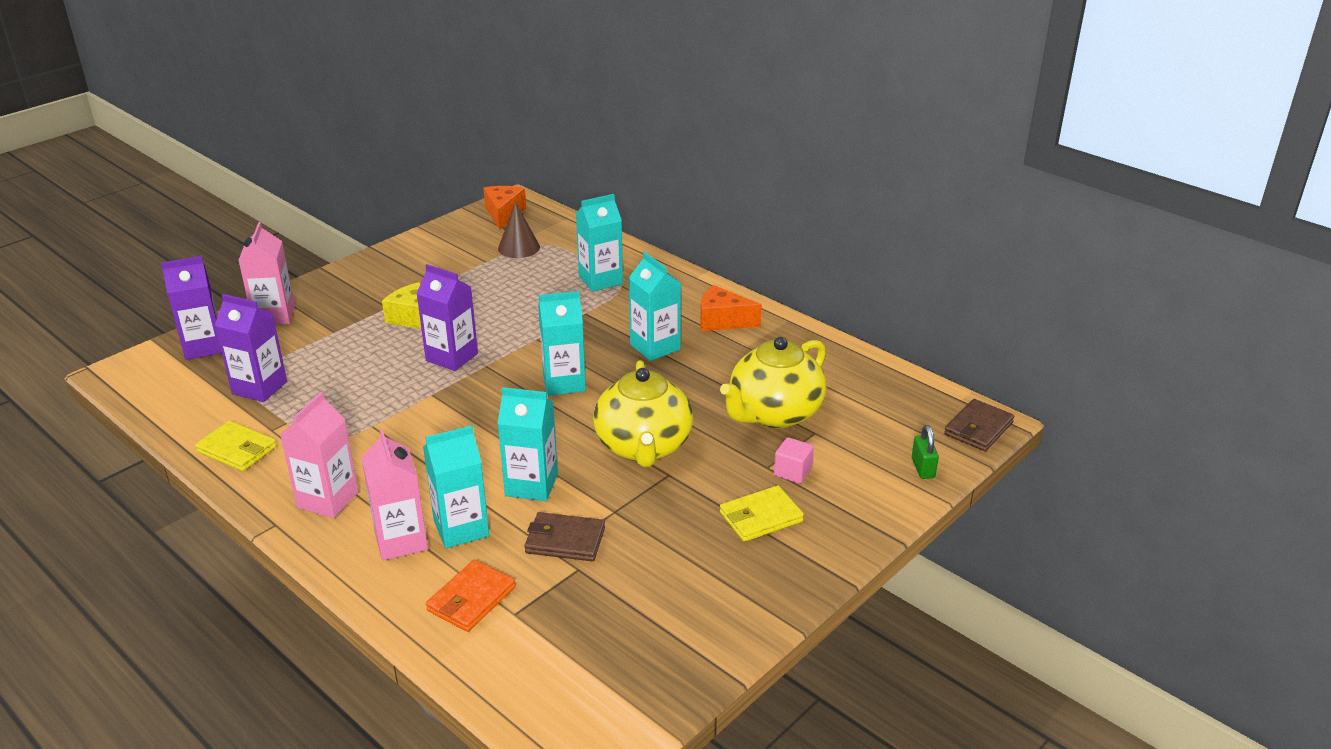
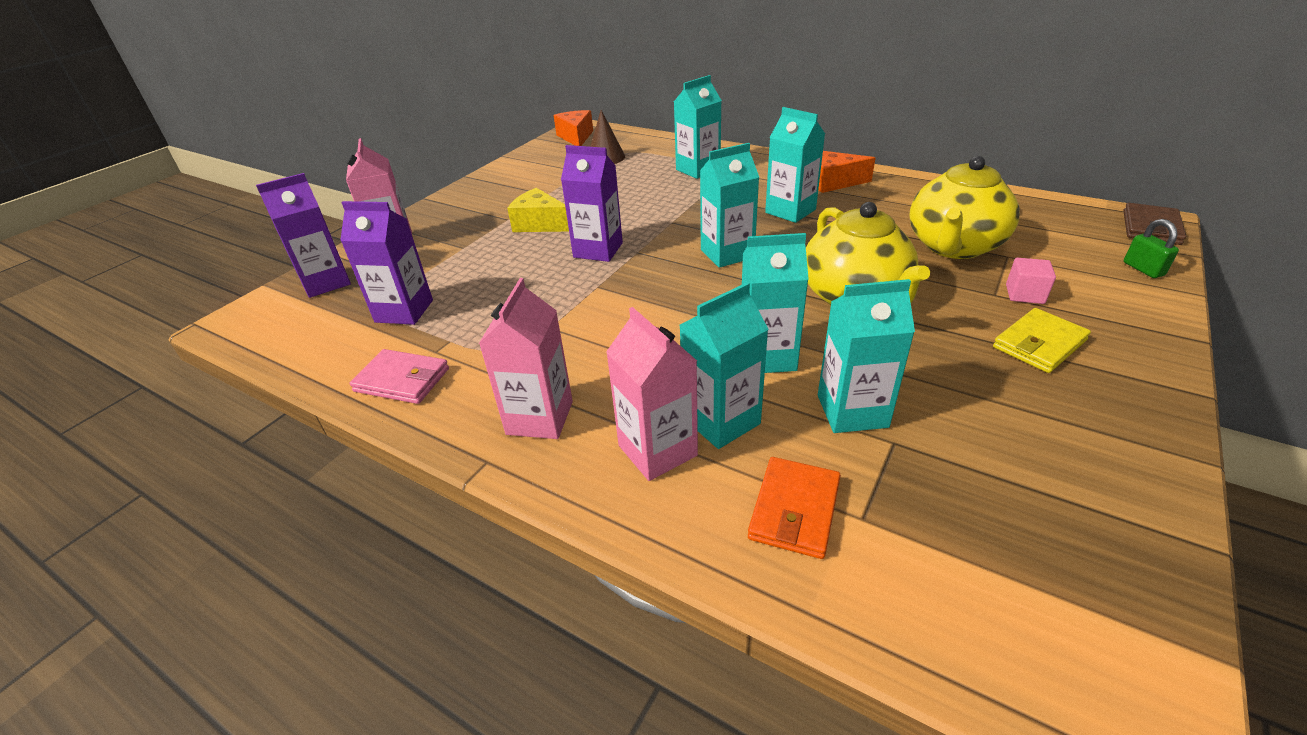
camera: 10 degrees left, 5 degrees up
(237, 449) = (402, 380): yellow wallet -> pink wallet
(565, 540) = (852, 411): brown wallet -> turquoise carton

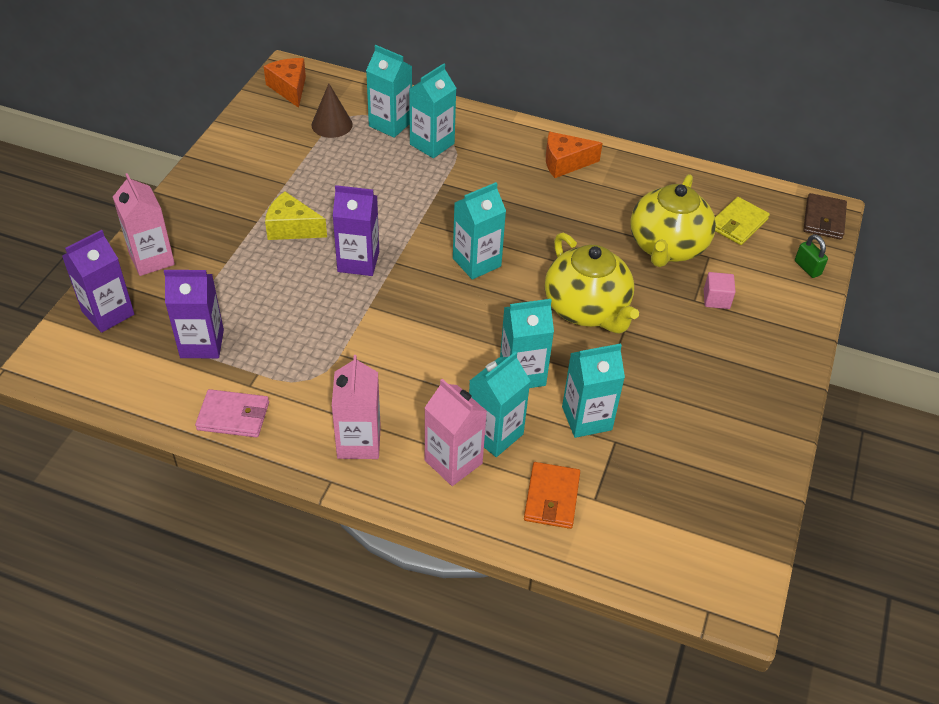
camera: 15 degrees left, 10 degrees up
(790, 211) = (527, 204): turquoise carton -> turquoise carton (390, 124)
(1039, 344) = (720, 349): yellow wallet -> yellow wallet (738, 223)

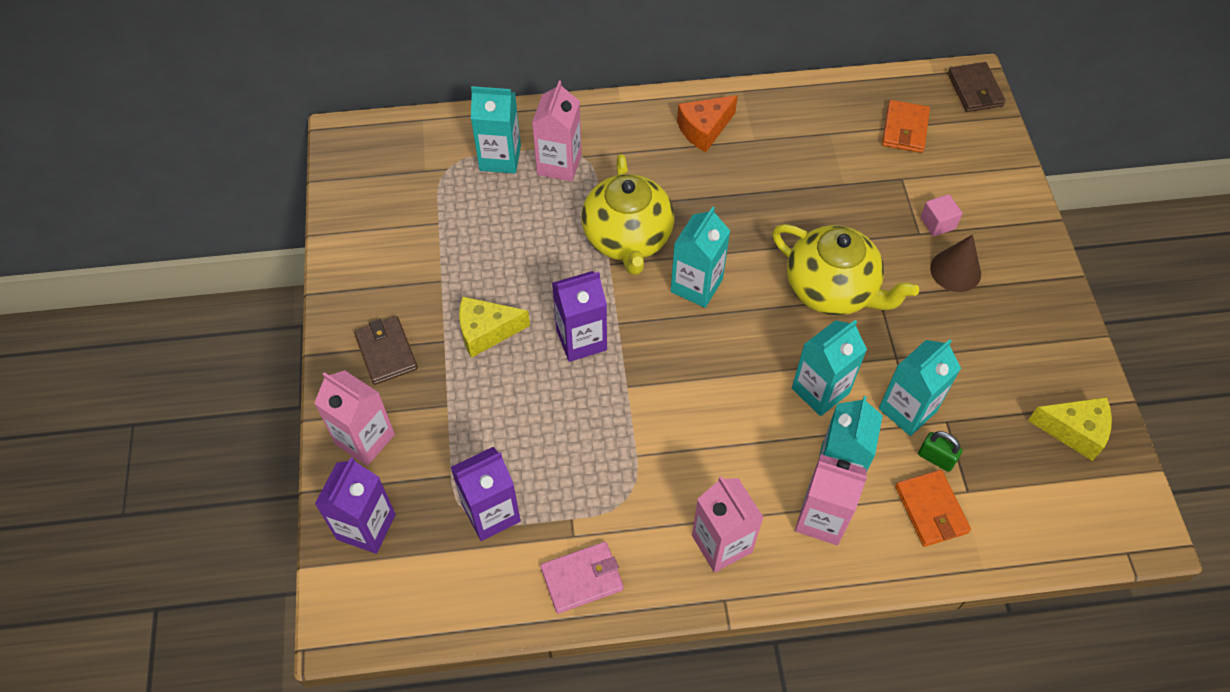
camera: 25 degrees left, 10 degrees up
(210, 212) = (386, 352): none -> brown wallet
(289, 88) = (361, 159): orange cheese -> none
(332, 124) = (439, 185): brown cone -> brown cone (955, 270)
(432, 144) = (559, 164): turquoise carton -> pink carton
(667, 247) = (859, 185): yellow teapot -> yellow teapot (628, 238)
(727, 498) = (1074, 431): none -> yellow cheese
(738, 223) = (905, 129): yellow wallet -> orange wallet
(807, 268) = (993, 151): green padlock -> green padlock (936, 458)

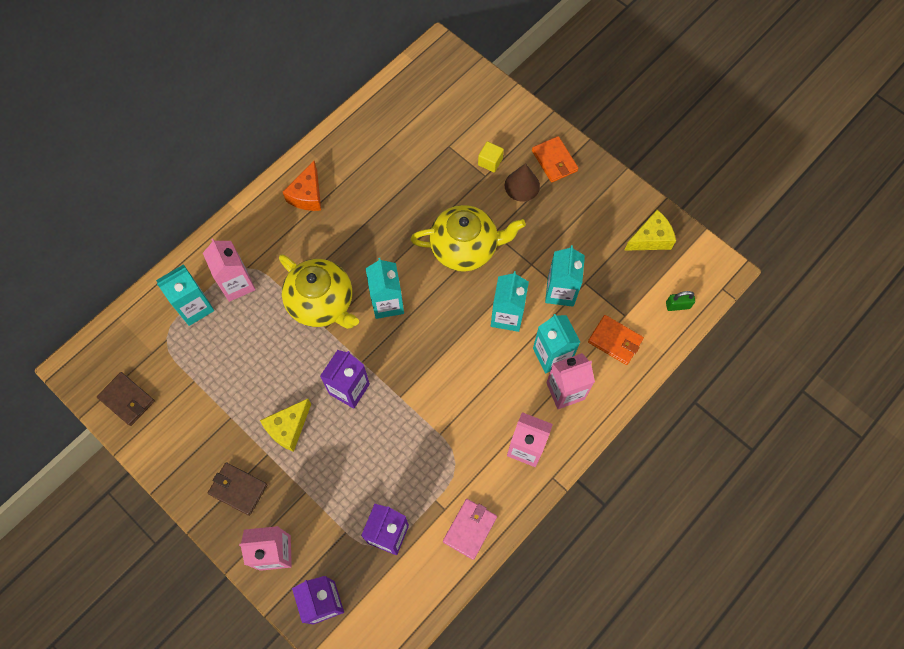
camera: 40 degrees left, 10 degrees up
(905, 129) = (425, 111): orange wallet -> orange wallet (554, 161)
(936, 458) = (595, 309): green padlock -> green padlock (677, 305)
(937, 223) = (490, 162): pink cube -> yellow cube
(975, 90) = (445, 56): brown wallet -> brown wallet (127, 400)

